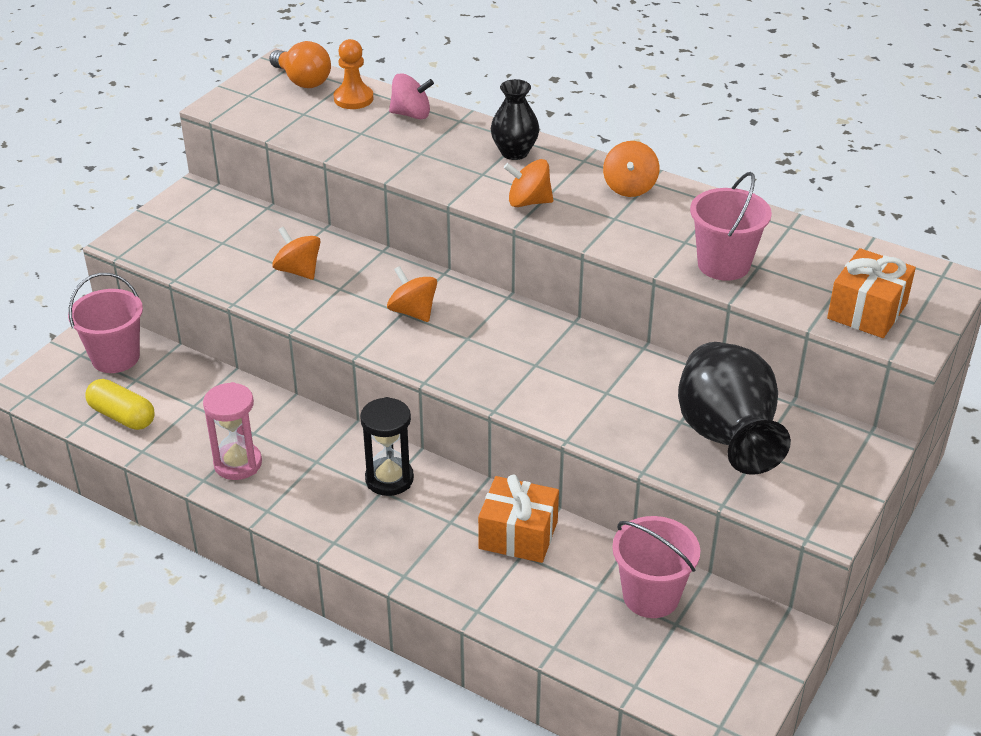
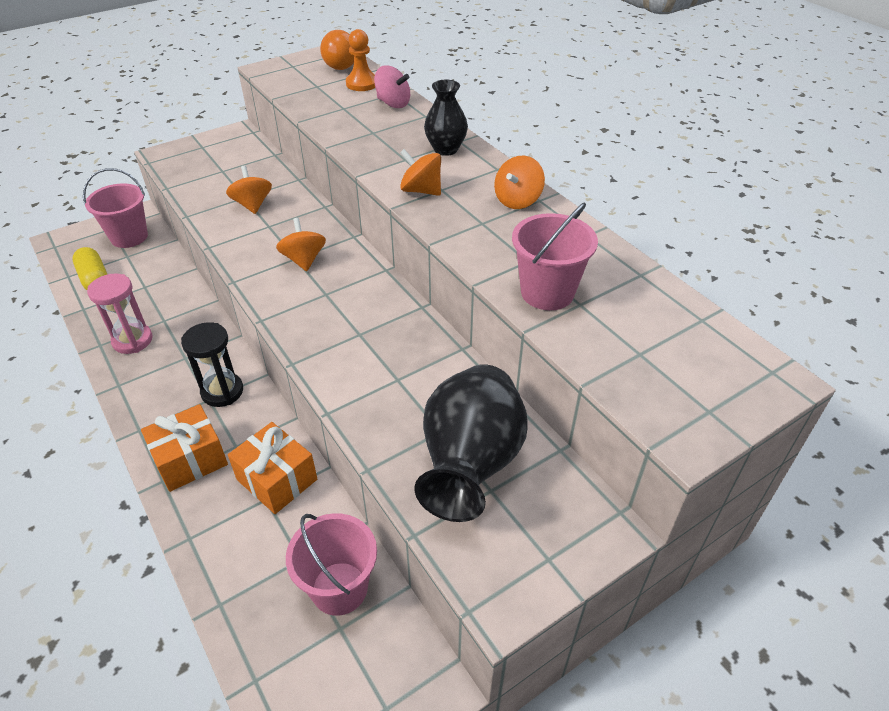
camera: 25 degrees right, 5 degrees up
(867, 311) = (660, 385): orange gift -> orange gift (190, 459)

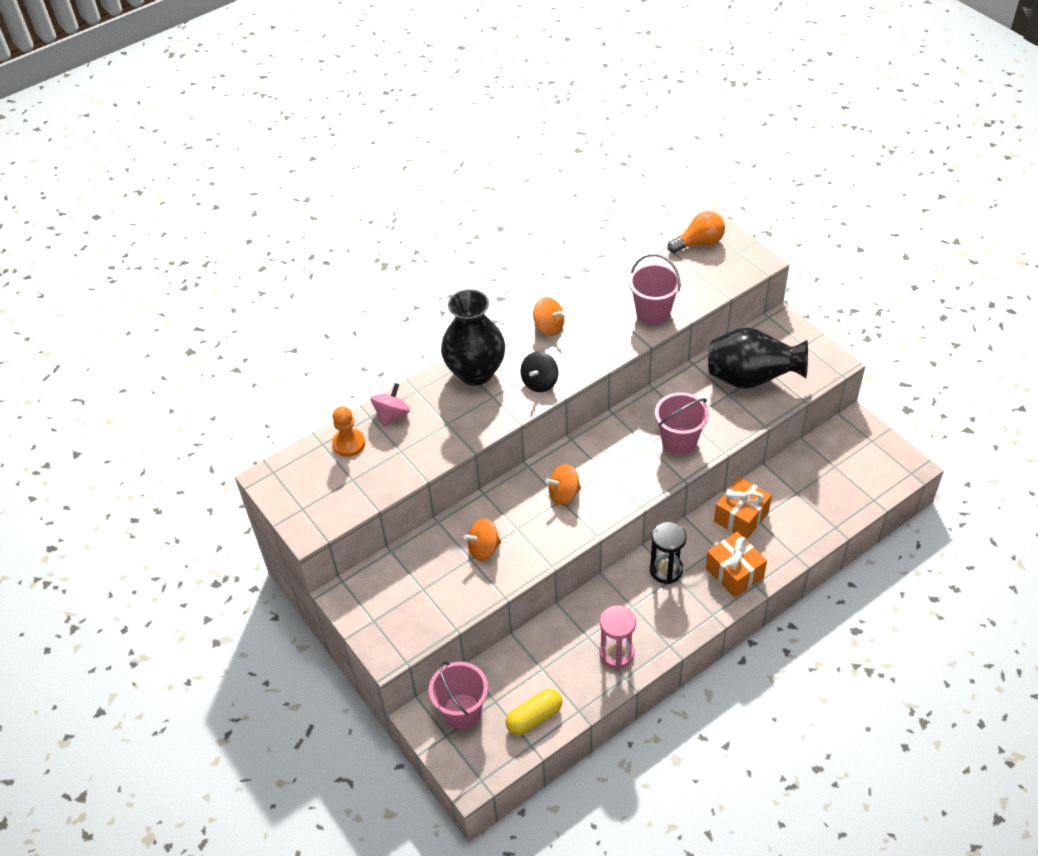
camera: 90 degrees left, 5 degrees up
(339, 64) = (302, 469): orange light bulb -> orange light bulb (699, 243)
(339, 588) = (811, 470): pink bucket -> pink bucket (679, 441)
(421, 190) = (540, 382): orange spinning top -> black spinning top
(445, 149) = (475, 372): black vase -> black vase, size x1.74

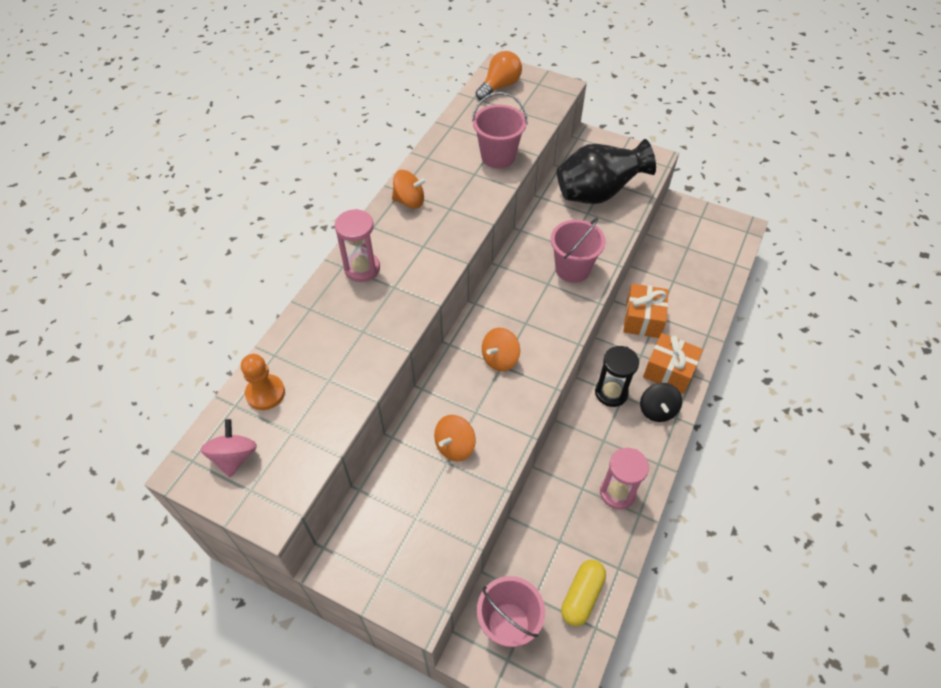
camera: 30 degrees left, 5 degrees up
(392, 415) = (297, 344): pink spinning top -> pink spinning top (234, 457)
(475, 372) = (362, 268): black vase -> pink hourglass
(540, 382) = (433, 256): black spinning top -> black spinning top (657, 410)

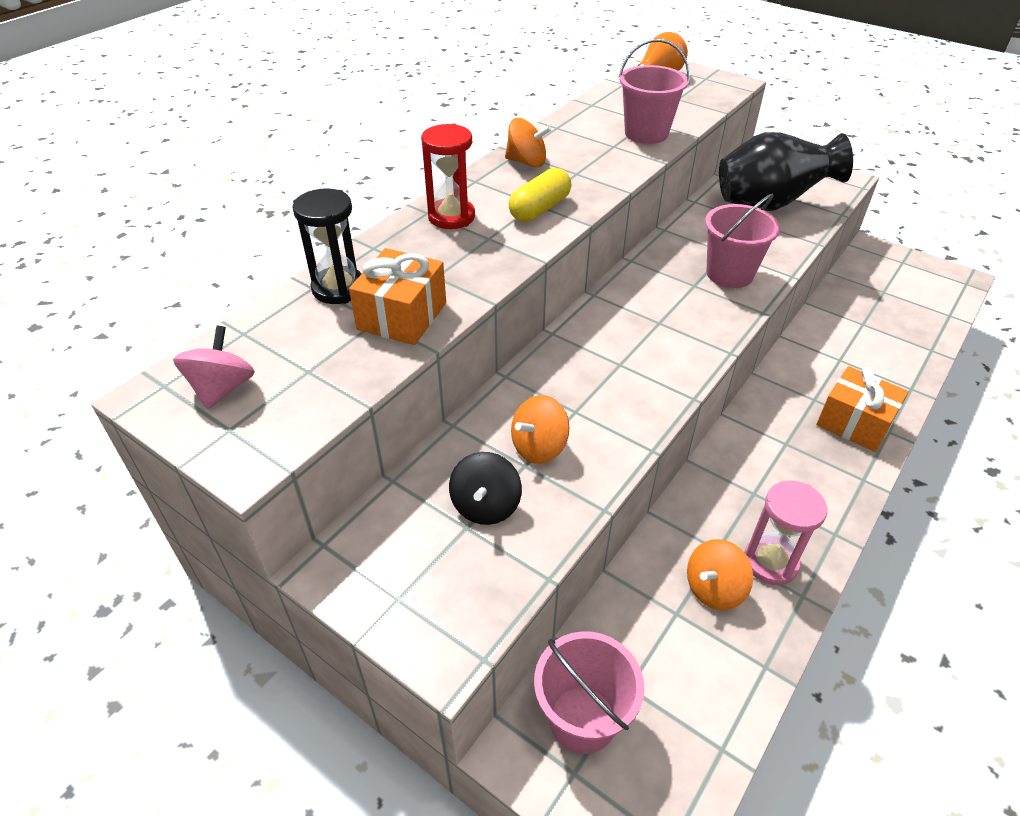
camera: 10 degrees right, 10 degrees down
(265, 393) = (288, 325): orange pawn -> none
(362, 268) = (451, 217): pink hourglass -> red hourglass
(500, 359) = (618, 356): orange spinning top -> orange spinning top (714, 589)
(582, 596) = (704, 697): yellow capsule -> yellow capsule (540, 209)
(611, 393) = (769, 437): black hourglass -> black hourglass (338, 288)
(643, 319) = (819, 360): orange gift -> orange gift (402, 316)
(657, 410) = (835, 467): black spinning top -> black spinning top (485, 506)

